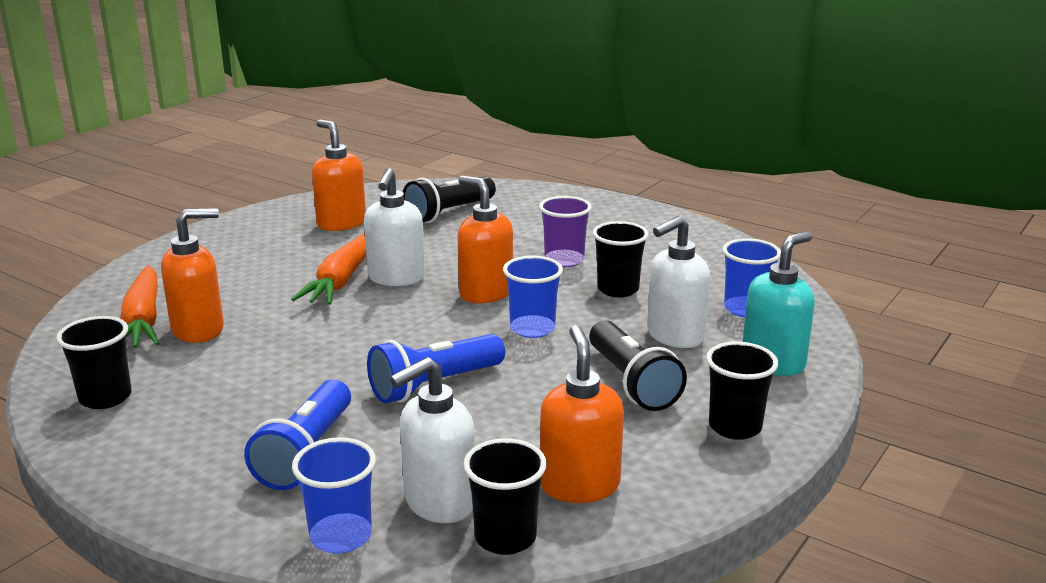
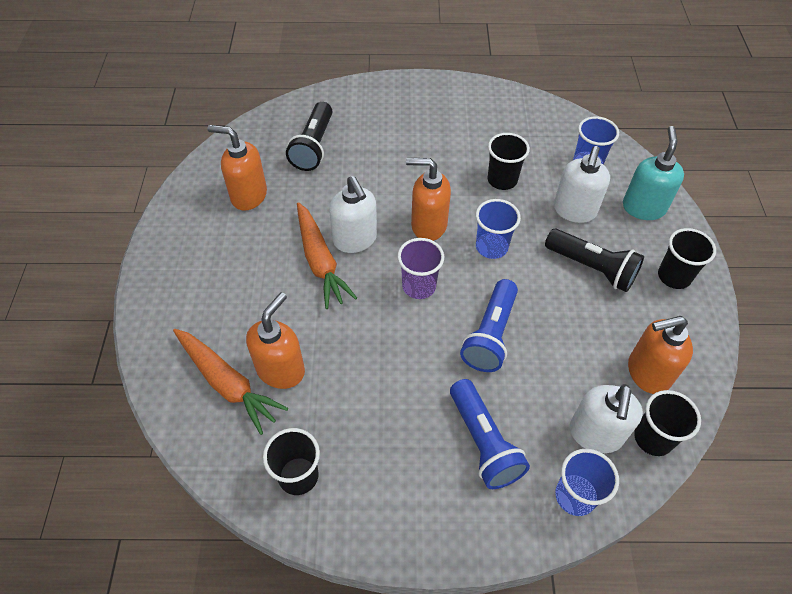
camera: 35 degrees left, 30 degrees up
(564, 260) = (442, 165): purple cup -> purple cup (419, 286)
(579, 485) = (647, 373): orange soap dispenser -> orange soap dispenser turned 60 degrees counterclockwise

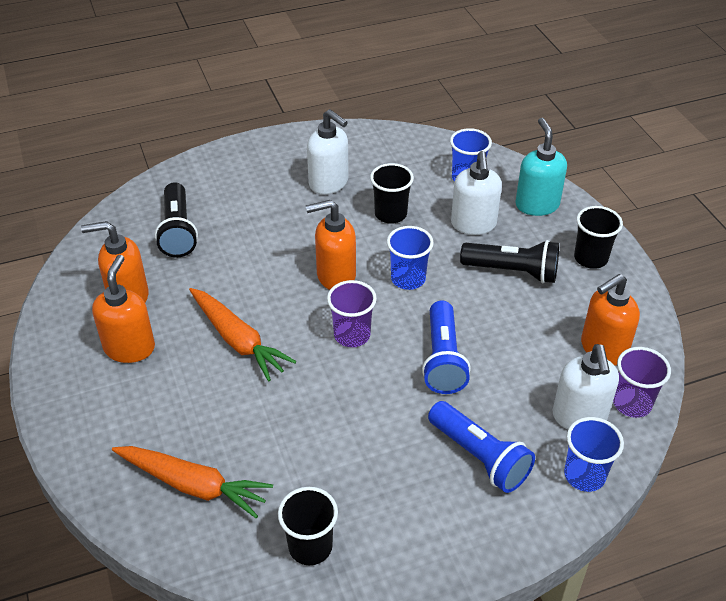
camera: 20 degrees left, 10 degrees down
(281, 370) = (245, 455): orange soap dispenser -> orange soap dispenser (130, 348)
(355, 240) = (265, 310): white soap dispenser -> white soap dispenser (329, 183)
(653, 438) = (632, 403): black cup -> purple cup

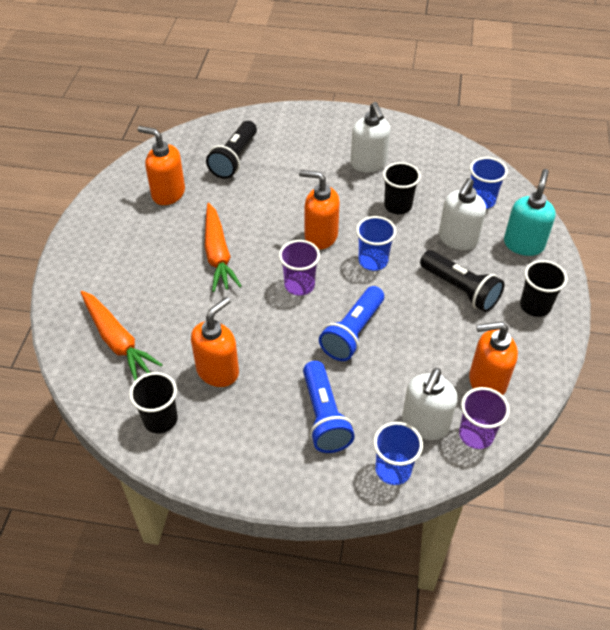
camera: 30 degrees right, 5 degrees up
(130, 348) = (144, 229): orange soap dispenser -> orange soap dispenser (218, 371)

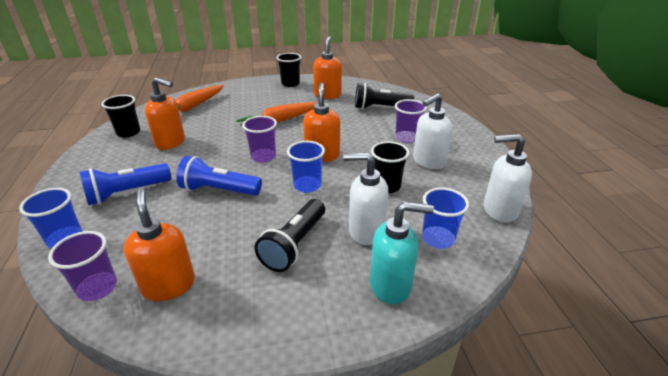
camera: 70 degrees right, 15 degrees down
(316, 162) = (406, 138): none -> purple cup
(425, 424) = (114, 249): white soap dispenser -> white soap dispenser (499, 210)
(535, 306) = (292, 311): black cup -> black cup (290, 84)

